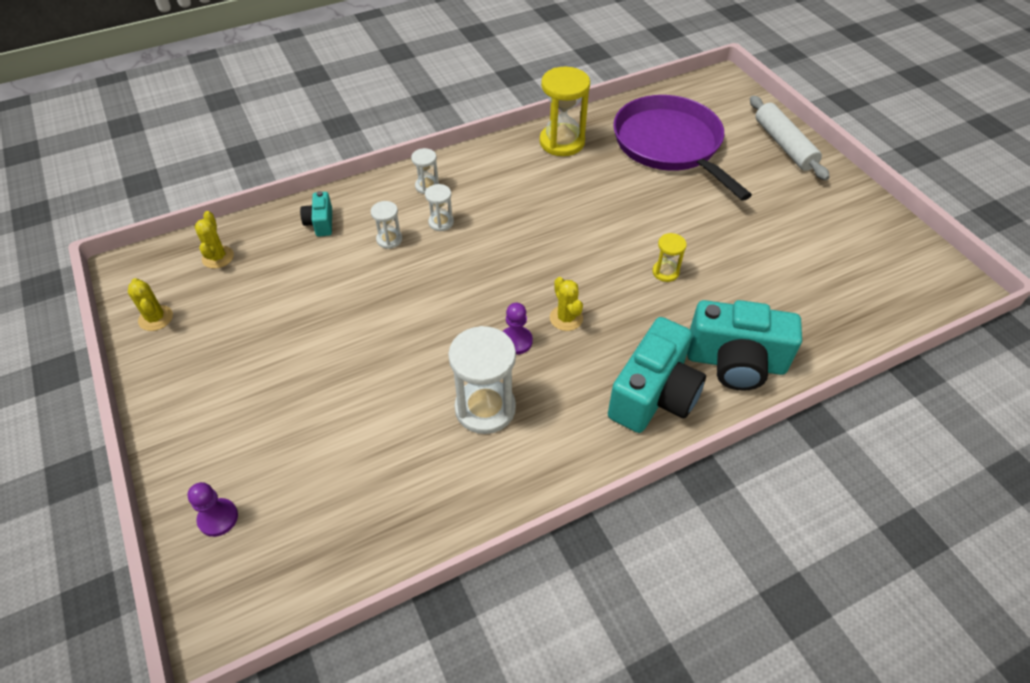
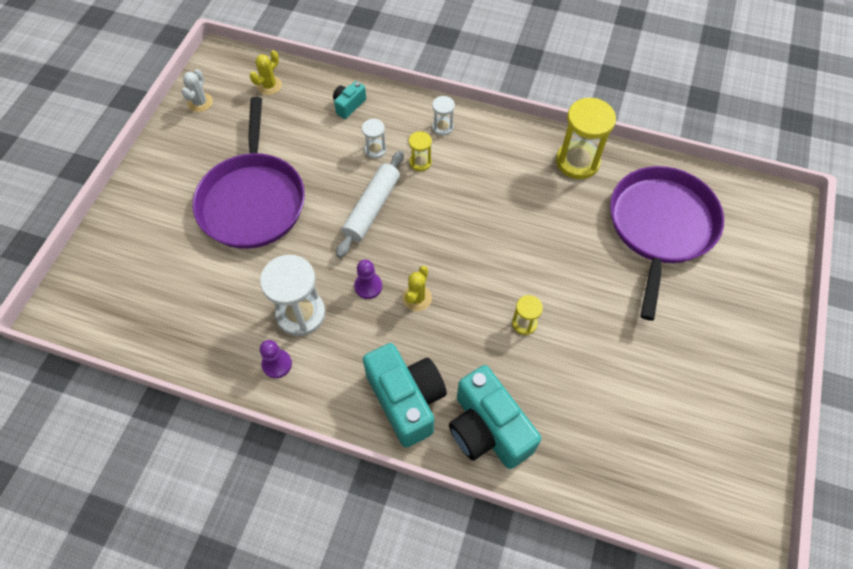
camera: 45 degrees right, 10 degrees up
(156, 318) = (200, 102): yellow cactus -> white cactus
(218, 518) = (110, 253): purple pawn -> purple pawn (277, 364)
(321, 357) = (253, 200): none -> purple pan
(441, 222) = (420, 162): white hourglass -> yellow hourglass
(654, 395) = (406, 399): turquoise camera -> turquoise camera turned 105 degrees counterclockwise
(784, 145) = (761, 300): white rolling pin -> white rolling pin (372, 208)

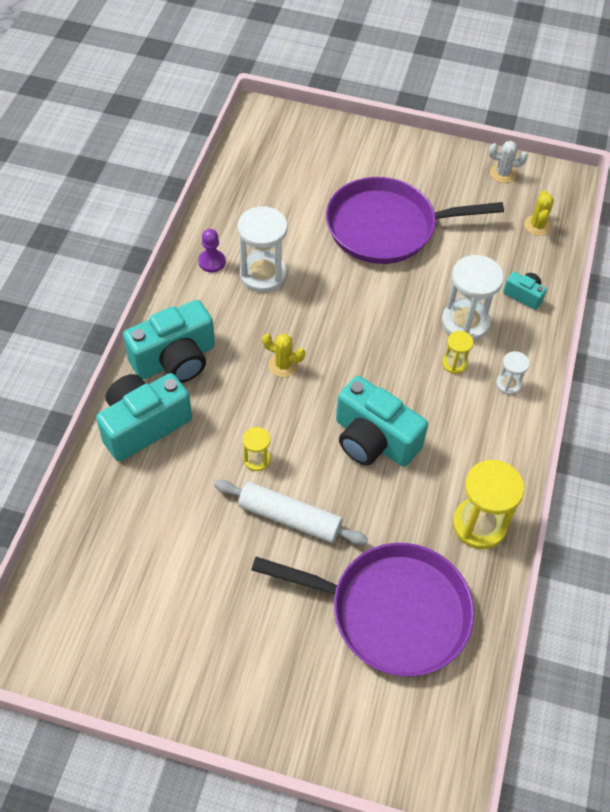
camera: 85 degrees right, 5 degrees down
(269, 86) = (537, 225): yellow cactus -> yellow cactus turned 60 degrees clockwise
(368, 286) = (294, 324): purple pawn -> none
(372, 208) = (388, 323): white rolling pin -> white rolling pin (289, 518)
(375, 150) = (465, 322): white hourglass -> white hourglass, size x1.98
(500, 228) = (373, 440): none -> turquoise camera

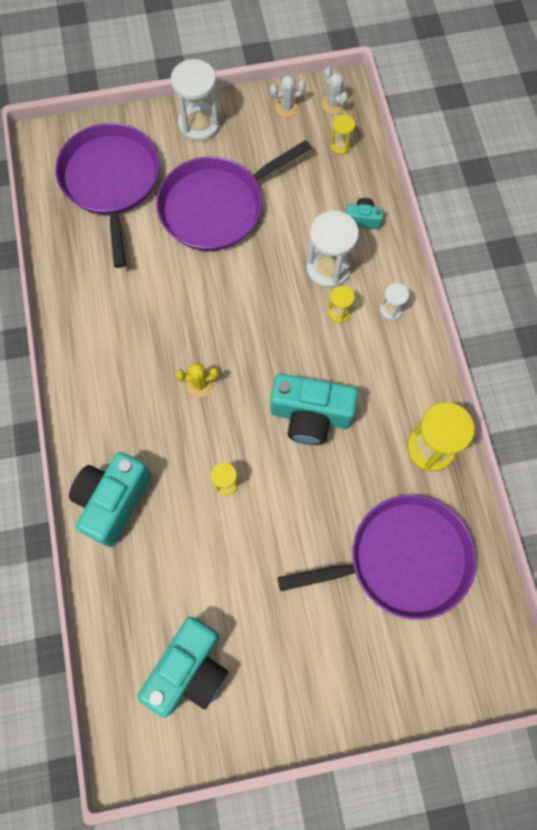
camera: 25 degrees left, 15 degrees up
(175, 359) = (105, 425): turquoise camera -> turquoise camera (190, 669)
(212, 262) = (83, 314): purple pawn -> none
(263, 274) = (135, 305): white hourglass -> white hourglass (199, 124)
(289, 518) = (280, 521): white rolling pin -> none
(301, 169) = (111, 181): none -> purple pan
(537, 225) = (340, 146): yellow cactus -> yellow hourglass
(550, 189) = (333, 104): none -> white cactus

